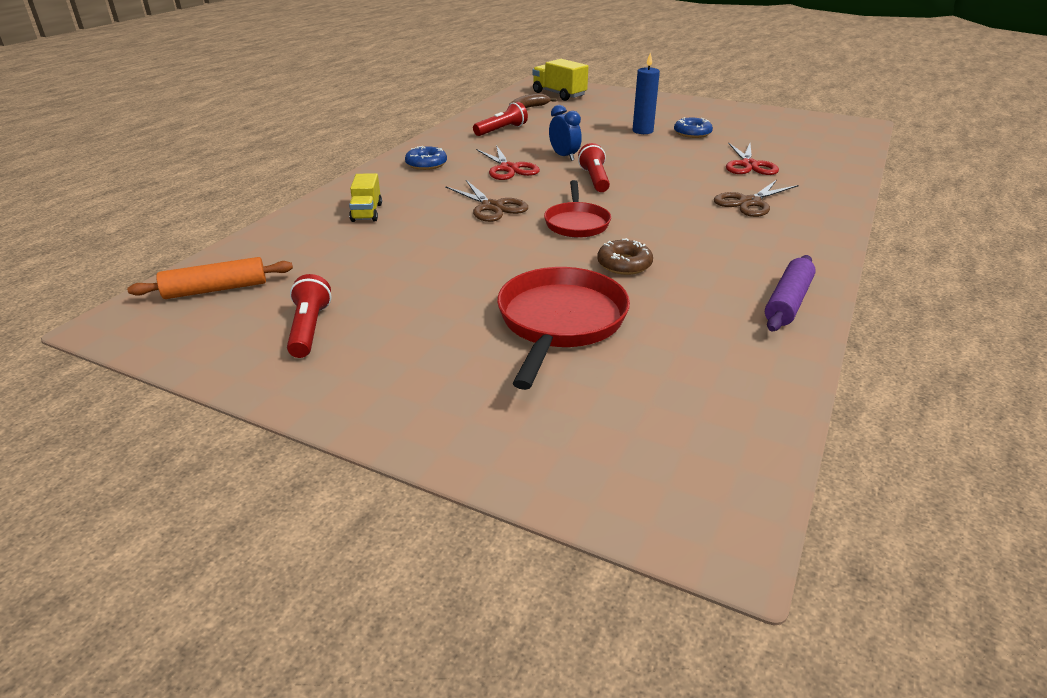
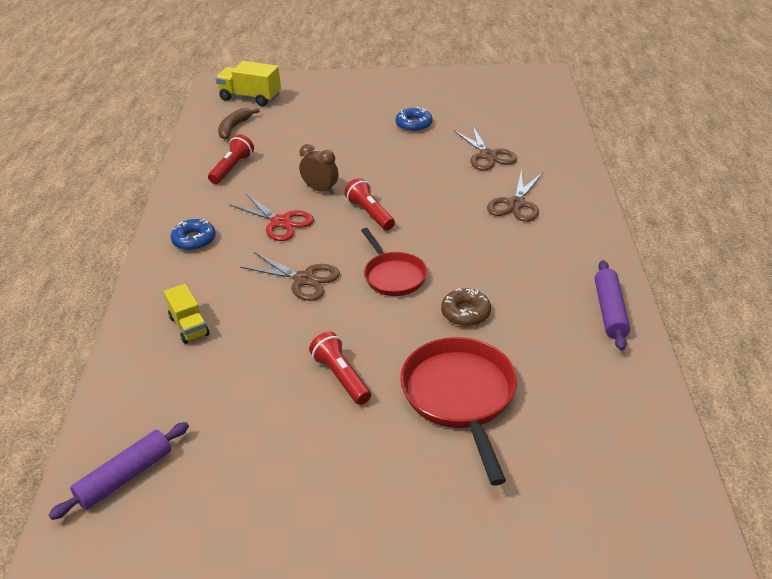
camera: 25 degrees left, 5 degrees up
(216, 289) = (125, 477): orange rolling pin -> purple rolling pin
(309, 329) = (257, 487): red flashlight -> red flashlight (341, 377)
(564, 156) = (320, 190): blue clock -> brown clock
(642, 131) = (368, 133): blue candle -> none
(749, 165) = (487, 155): red scissors -> brown scissors

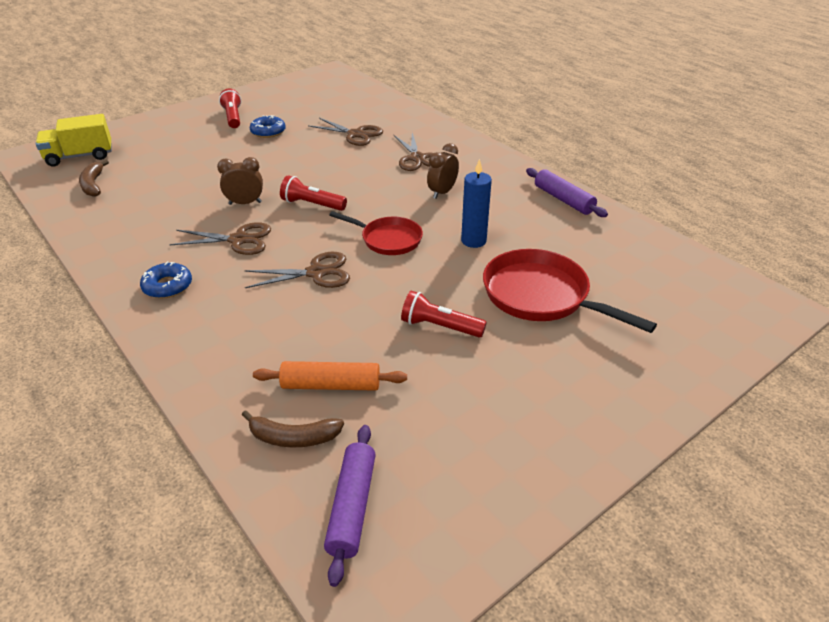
camera: 40 degrees left, 0 degrees up
(145, 404) = (293, 437): none -> brown banana
(189, 326) = (254, 355): yellow truck -> none
(211, 379) = (331, 385): none -> orange rolling pin
(232, 168) = (133, 216): red flashlight -> red flashlight (233, 117)
(280, 222) = (239, 240): red scissors -> brown scissors
(465, 313) = (473, 241): brown donut -> blue candle
(496, 250) = (442, 192): none -> brown clock

